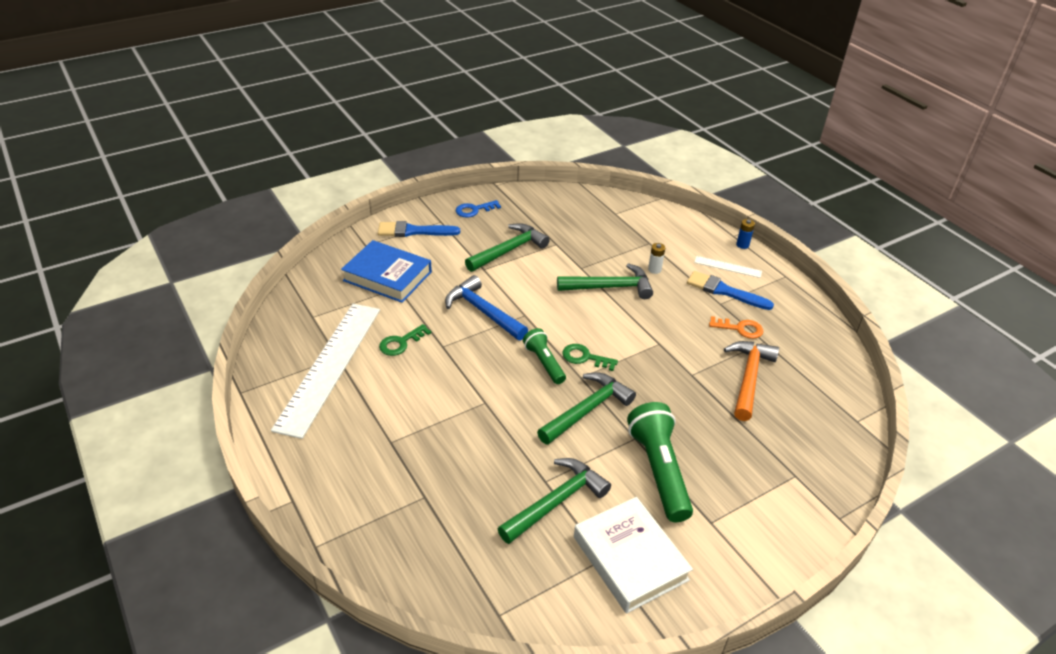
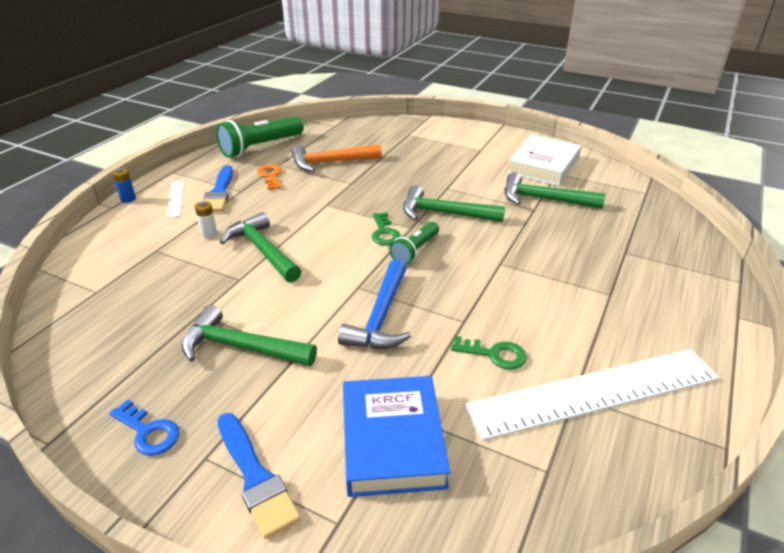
camera: 120 degrees left, 5 degrees down
(659, 470) = (464, 173): green flashlight -> green flashlight (261, 147)

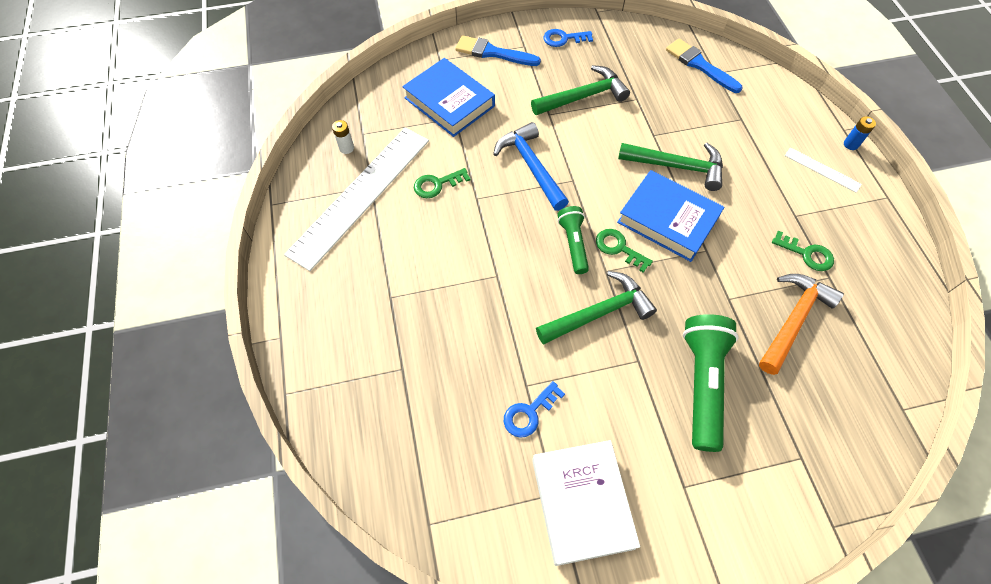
camera: 140 degrees right, 25 degrees up
(209, 234) = (735, 155): white battery -> white battery (346, 148)
(219, 192) = (806, 201): blue brush -> blue brush (700, 65)
(261, 147) = (892, 294): green flashlight -> green flashlight (702, 384)
(271, 176) = (807, 254): orange key -> green key
(324, 228) = (668, 219): none -> blue book
(543, 199) = (529, 413): green hammer -> blue key

